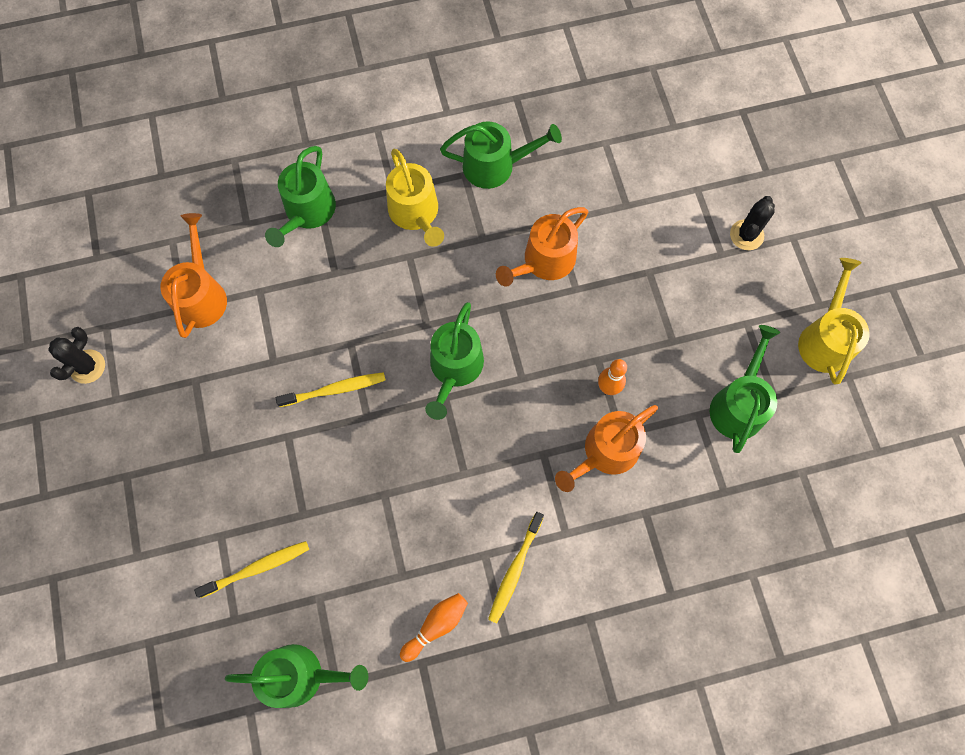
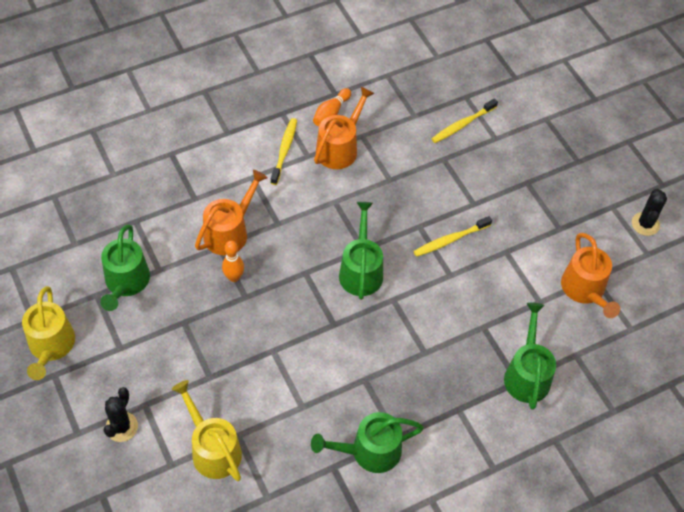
camera: 165 degrees right, 15 degrees down
(301, 675) = (411, 76): green watering can -> none
(415, 213) = (430, 391): yellow watering can -> yellow watering can (213, 449)
(544, 261) = (305, 369): orange watering can -> orange watering can (340, 148)

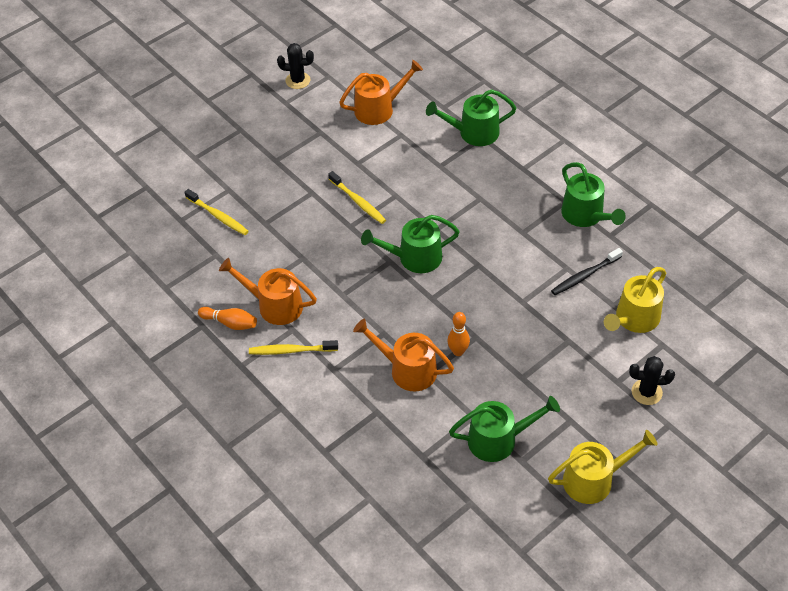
camera: 100 degrees left, 5 degrees down
(286, 420) = (584, 276): none -> black toothbrush

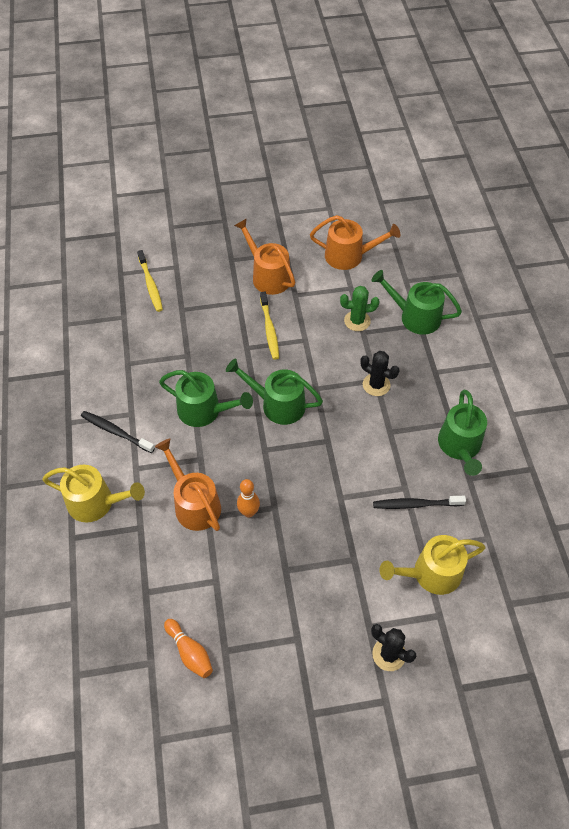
camera: 30 degrees right, 5 degrees up
(230, 323) = (89, 381): orange bowling pin -> orange bowling pin (190, 652)
(275, 305) = (134, 385): orange watering can -> orange watering can (268, 276)
(291, 350) = (116, 432): yellow toothbrush -> black toothbrush
(298, 80) = (301, 200): black cactus -> black cactus (376, 385)
(428, 159) = (357, 321): none -> green cactus
(498, 439) = (220, 617): green watering can -> green watering can (204, 410)
(594, 479) = (274, 711): yellow watering can -> yellow watering can (96, 503)

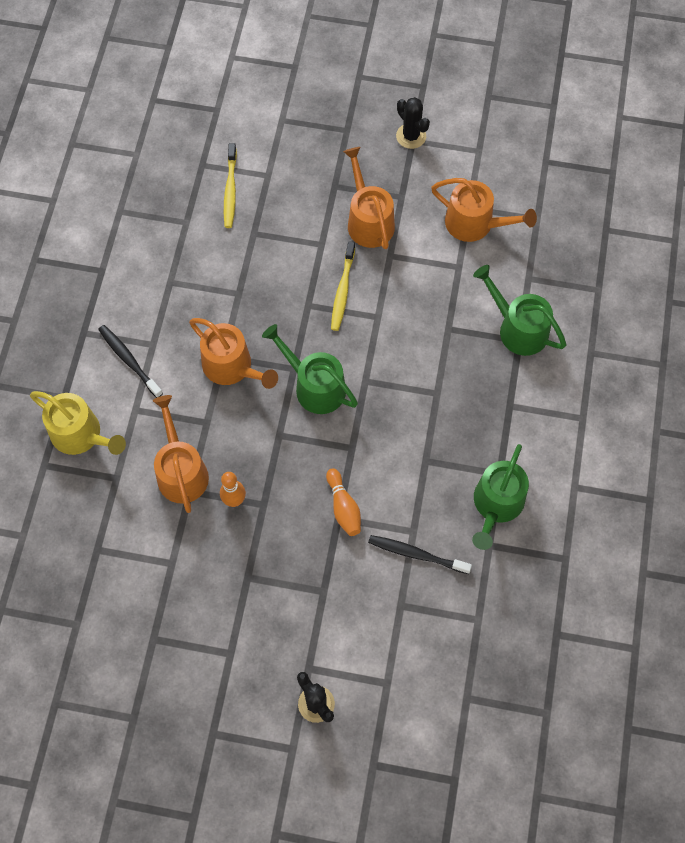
camera: 20 degrees right, 10 degrees up
(190, 652) = (118, 628): orange bowling pin -> orange bowling pin (343, 507)
(204, 410) = (232, 367): green watering can -> orange watering can
(357, 321) = (447, 312): green cactus -> none
(376, 385) = (435, 399): black cactus -> black cactus (411, 136)
(431, 573) = (398, 636): yellow watering can -> none

